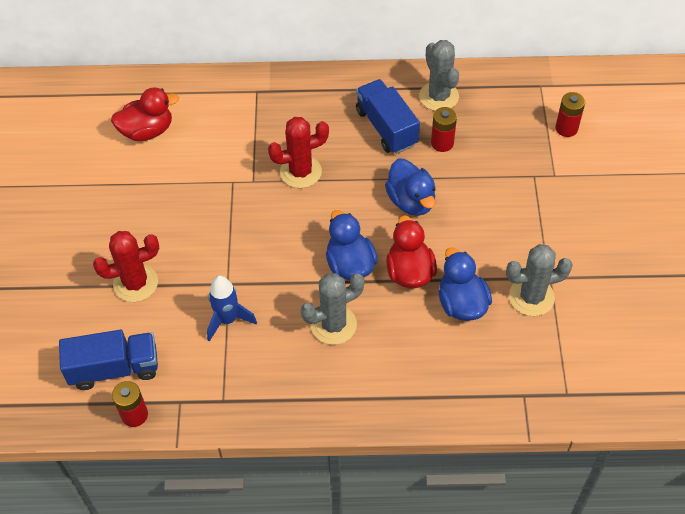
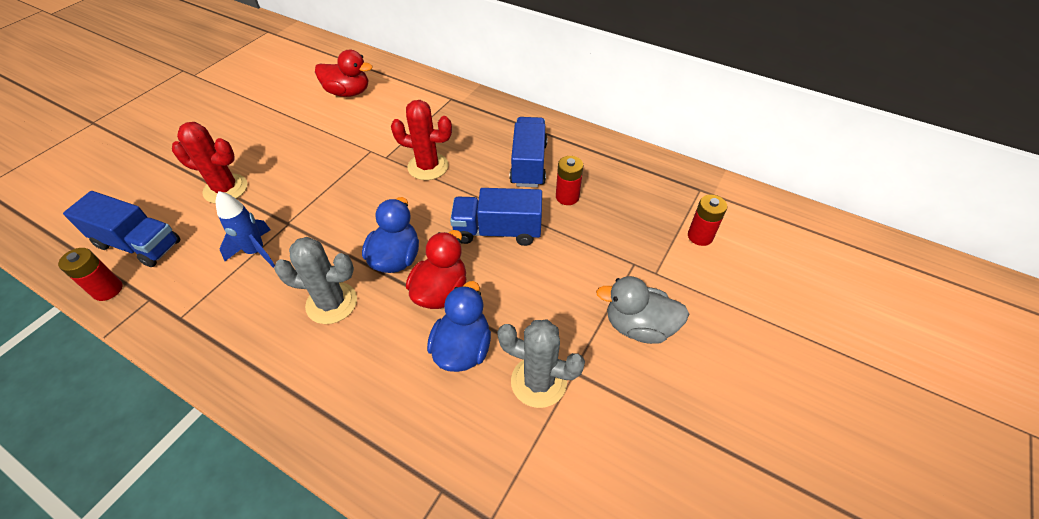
camera: 30 degrees right, 5 degrees down
(411, 201) = (497, 231): blue duck -> blue truck
(439, 96) = (595, 160): grey cactus -> none
(570, 223) = (638, 326): none -> grey duck

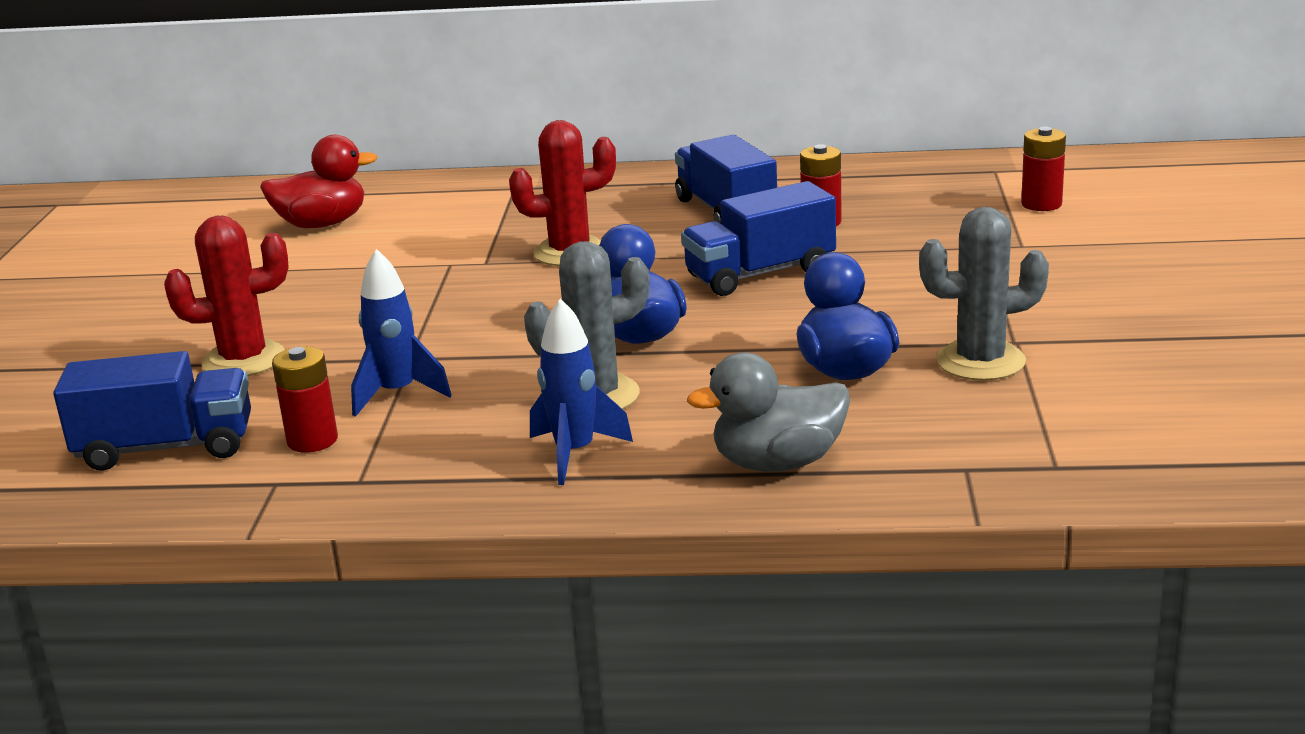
camera: 25 degrees left, 25 degrees down
(108, 290) = (181, 498): red battery -> red battery (312, 440)
(279, 351) = (574, 453): none -> blue rocket
(441, 292) = (748, 340): red duck -> none
(638, 326) = (1052, 287): grey duck -> grey duck (778, 463)

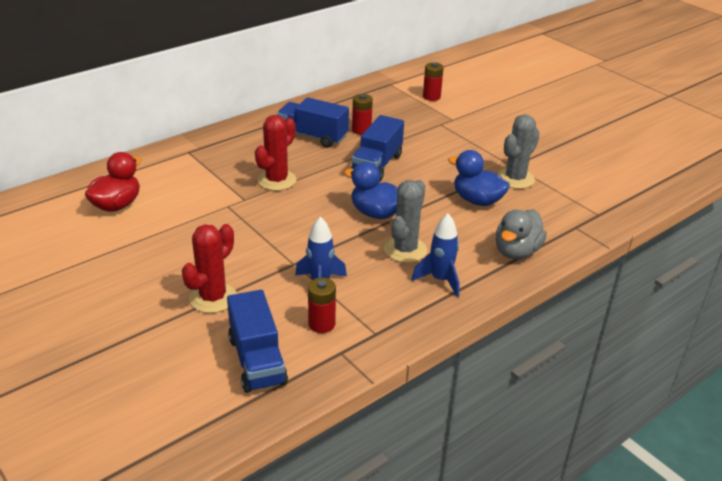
camera: 45 degrees left, 10 degrees up
(166, 447) = (257, 360): blue truck -> blue truck turned 120 degrees clockwise

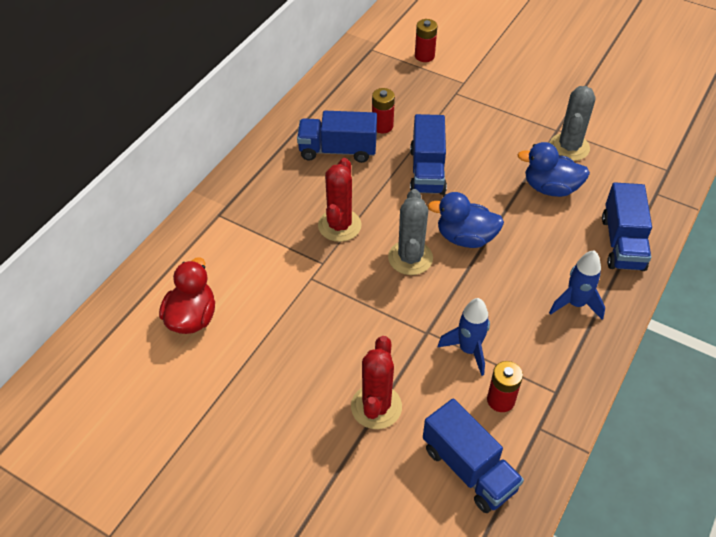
camera: 20 degrees left, 15 degrees up
(405, 250) = (521, 276): grey cactus -> grey cactus (410, 258)
(516, 251) = (622, 243): grey duck -> blue truck

